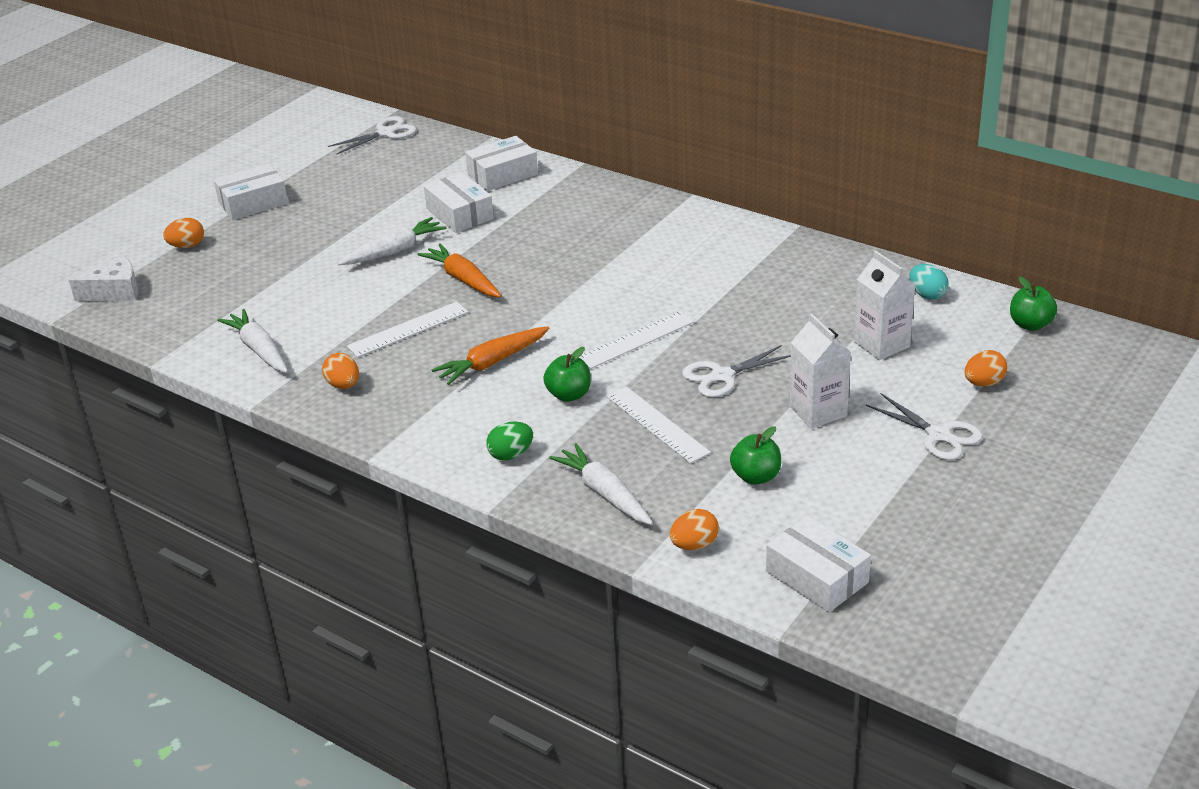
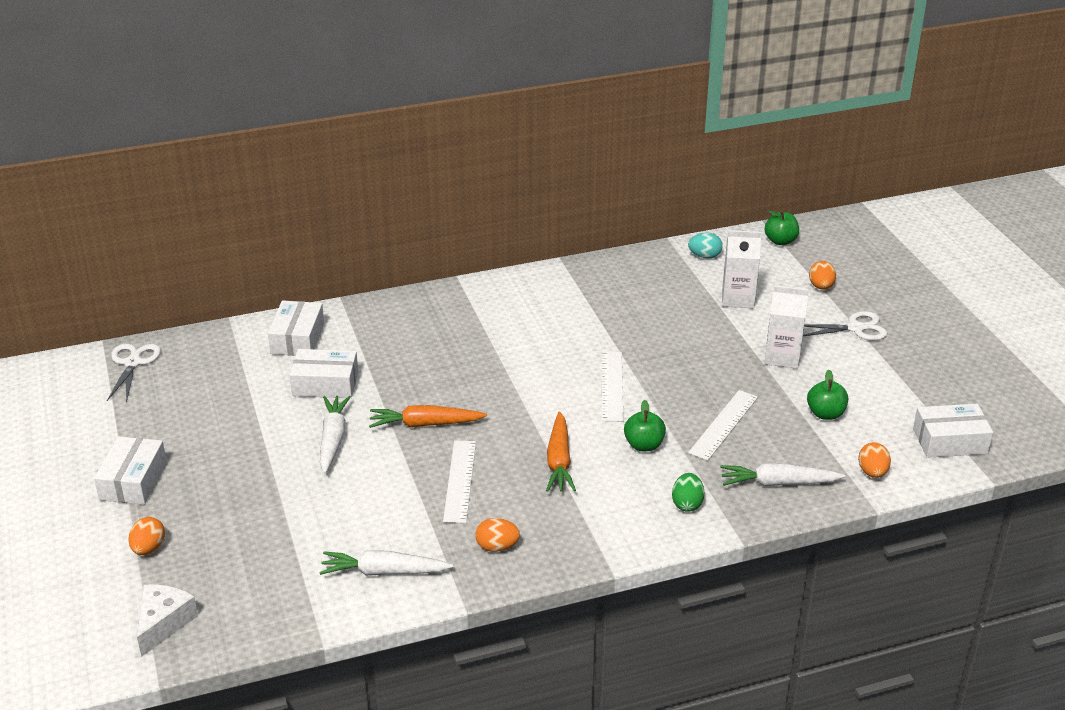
camera: 55 degrees left, 0 degrees up
(657, 424) = (723, 425): white ruler -> white ruler turned 60 degrees counterclockwise
(722, 376) = (699, 373): white scissors -> none

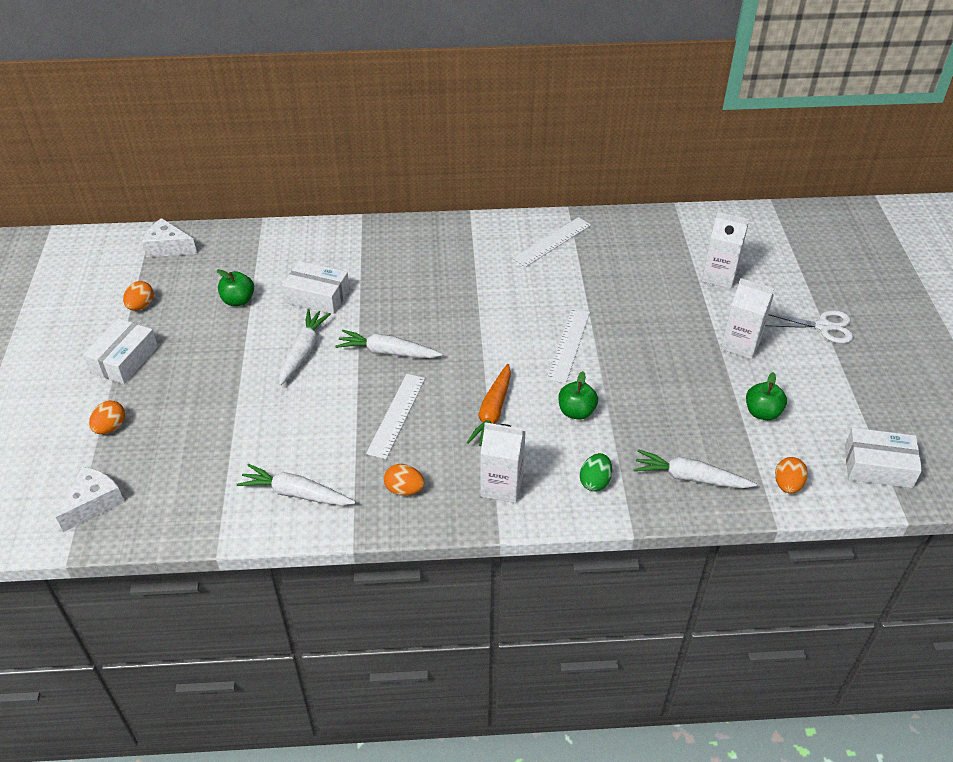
camera: 15 degrees right, 10 degrees up
(133, 363) = (168, 247): white scissors -> white cheese
(297, 338) = (311, 248): white box -> none
(425, 424) = (387, 352): orange carrot -> white carrot
(595, 525) = (501, 486): none -> white carton
(704, 256) = (702, 227): turquoise egg -> none
(723, 425) = (659, 405): white ruler -> white ruler (552, 242)
(780, 241) = (781, 223): green apple -> green apple (238, 300)
(821, 286) = (804, 277): orange egg -> orange egg (141, 306)

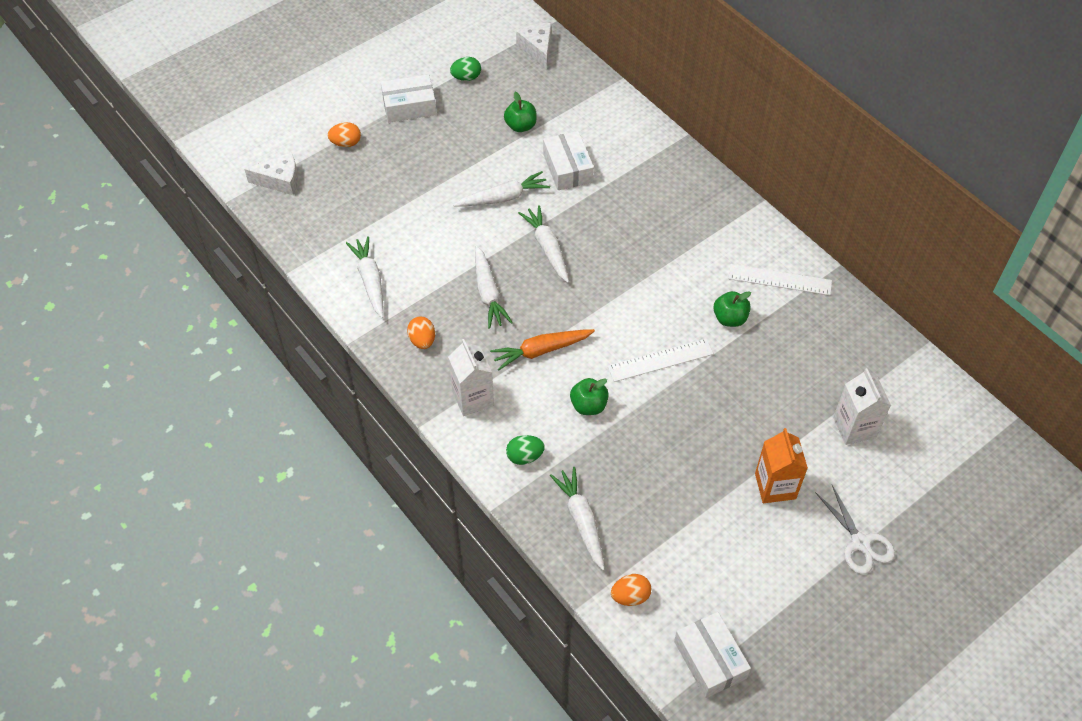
camera: 55 degrees right, 10 degrees up
(141, 306) = (466, 77): orange egg -> green egg
(396, 415) = (488, 293): white ruler -> white carrot
(740, 344) = (775, 486): white carton -> orange carton
(762, 412) = (701, 541): green apple -> green apple (730, 318)

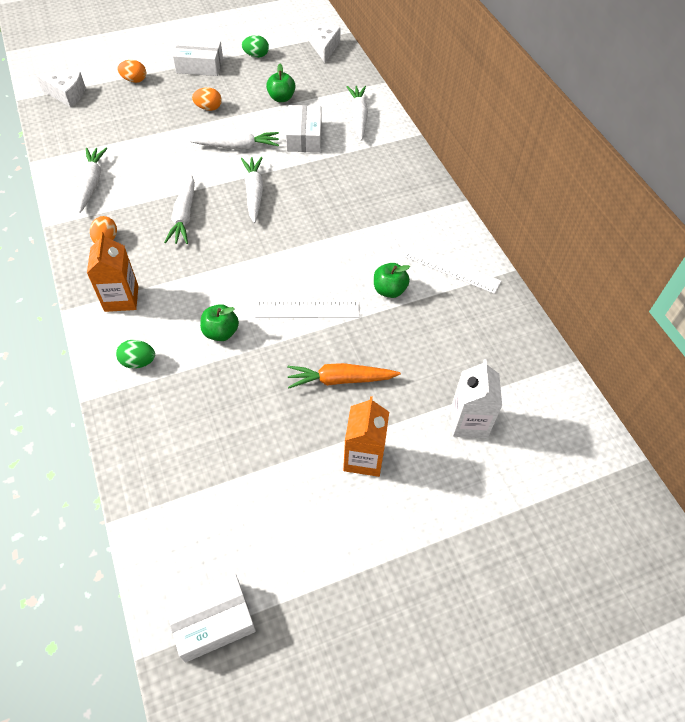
camera: 15 degrees right, 0 degrees up
(473, 398) = (121, 298): white carton -> orange carton
(541, 351) = (203, 274): orange carrot -> orange carrot (340, 380)
(581, 520) = (158, 436): white carrot -> white carrot (358, 117)
(630, 596) = (166, 526): orange egg -> orange egg (208, 108)
(710, 659) = (213, 621): white box -> white box turned 75 degrees clockwise
(860, 543) = (427, 542): white scissors -> none

